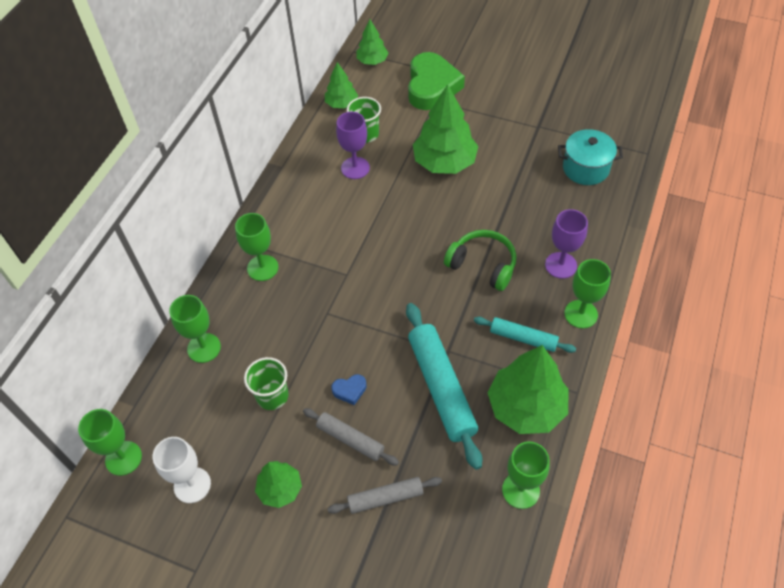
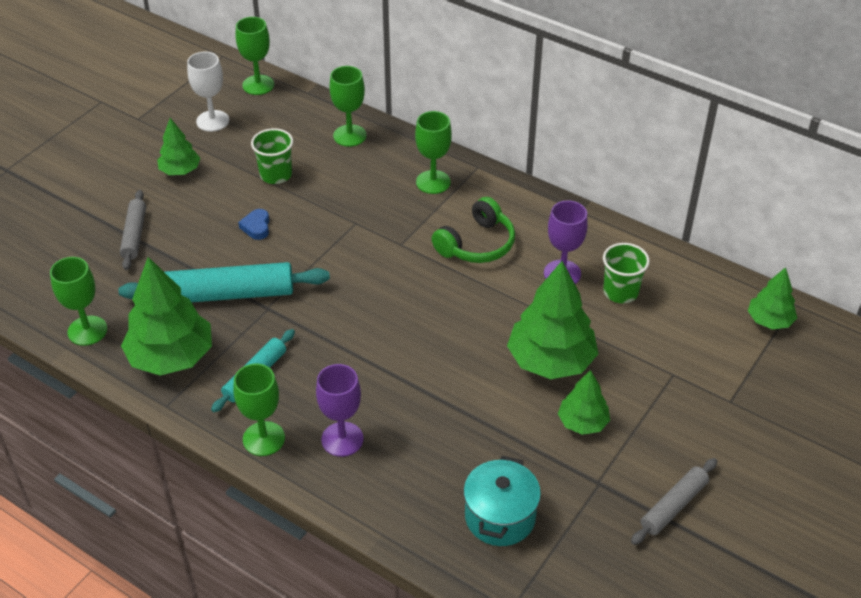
camera: 100 degrees right, 10 degrees down
(341, 104) = (683, 277): green tree -> green tree (582, 423)
(350, 439) = (204, 220): grey rolling pin -> grey rolling pin (673, 506)
(432, 86) = (705, 376): green heart -> none
(482, 265) = (370, 362): green headphones -> green headphones (476, 244)

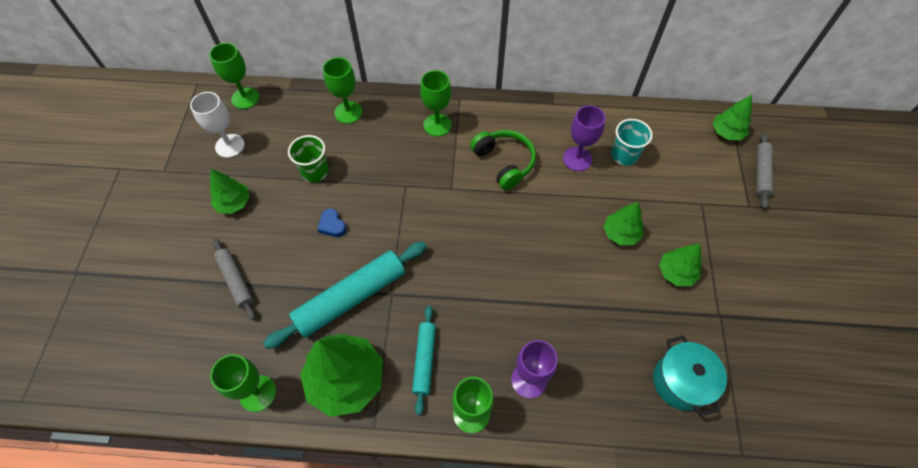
camera: 30 degrees left, 15 degrees up
(476, 244) = (504, 162): green headphones -> green headphones turned 45 degrees counterclockwise
(551, 361) = (620, 233): green tree -> green tree, size x0.55
(620, 292) = (624, 155): green cup -> turquoise cup
(673, 506) = (776, 307): grey rolling pin -> grey rolling pin (761, 173)

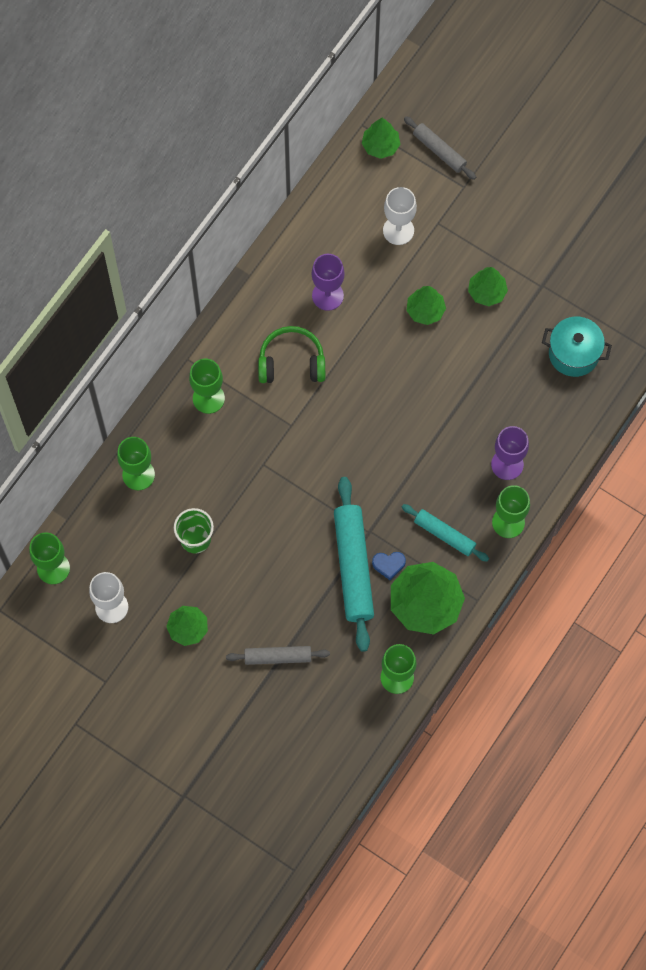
camera: 60 degrees left, 10 degrees up
(332, 225) = (268, 550): blue heart -> blue heart (388, 565)
(624, 155) = (349, 252): turquoise cup -> none
(671, 179) = (398, 230): none -> white goblet

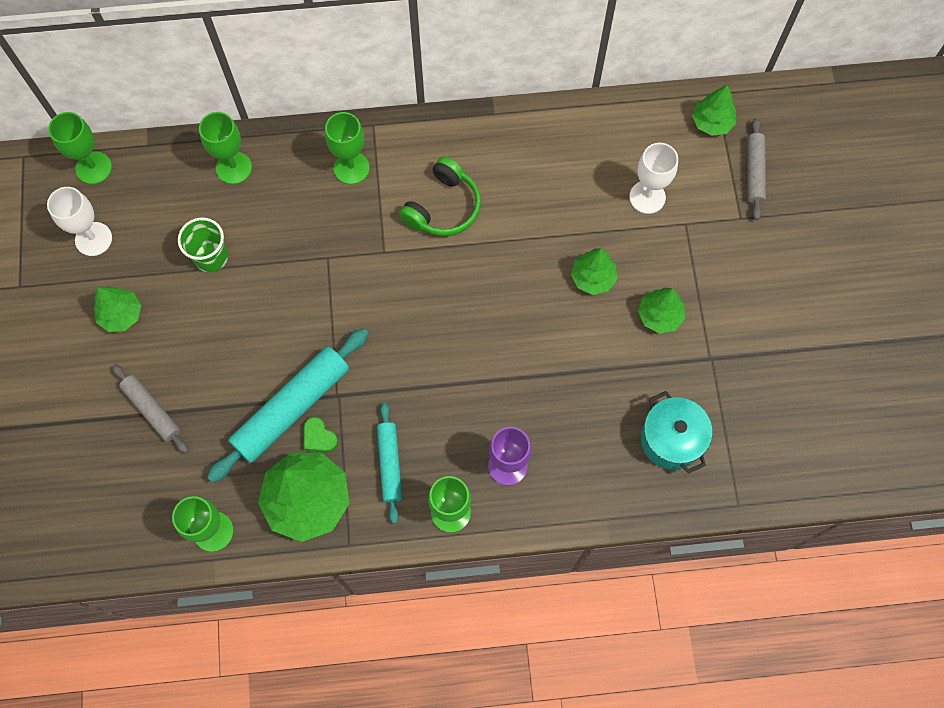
camera: 50 degrees right, 0 degrees up
(291, 362) = (443, 207): green headphones -> green headphones turned 75 degrees clockwise
(327, 295) = (532, 188): purple goblet -> none
(388, 565) = (319, 437): blue heart -> green heart

